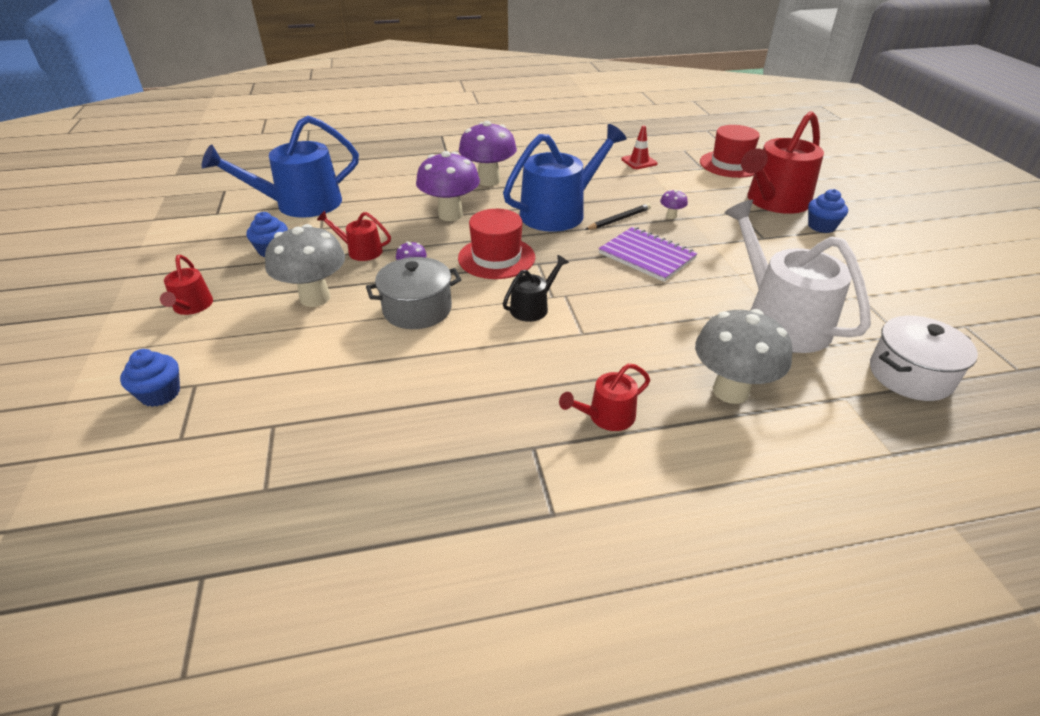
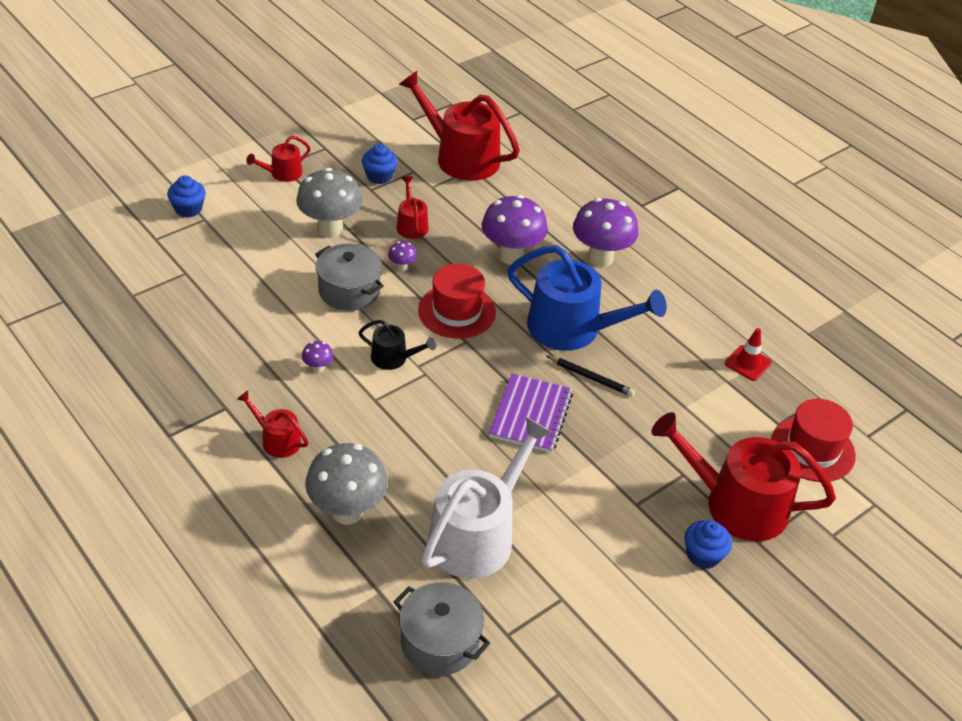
camera: 60 degrees right, 5 degrees up
(301, 204) = (461, 157): blue watering can -> red watering can
(671, 216) = (629, 418): purple mushroom -> purple mushroom (318, 368)
(910, 375) = (439, 642): white pot -> grey pot

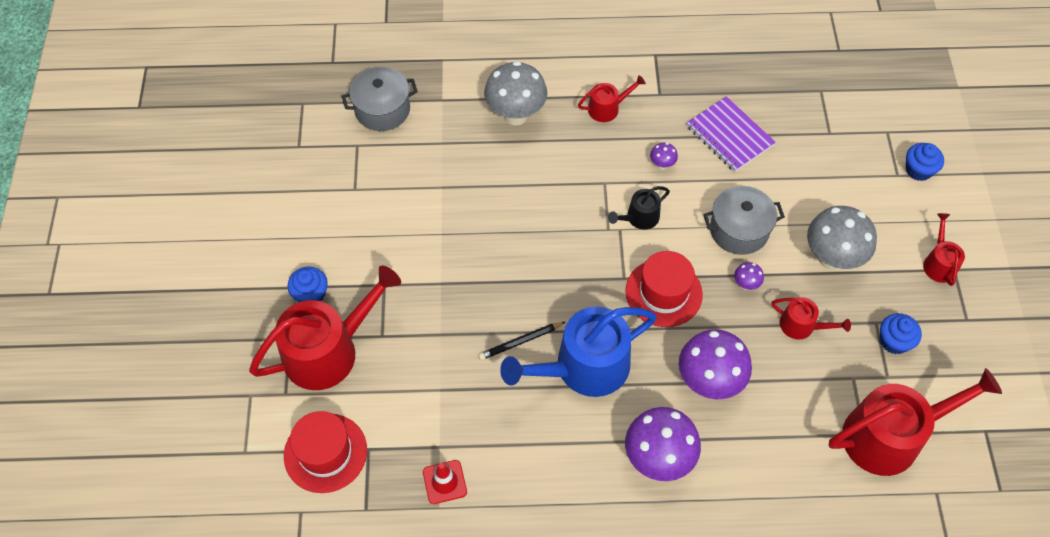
camera: 130 degrees right, 15 degrees up
(477, 535) = (439, 173): white watering can -> none
(531, 415) = (515, 273): purple notebook -> purple notebook (729, 135)

